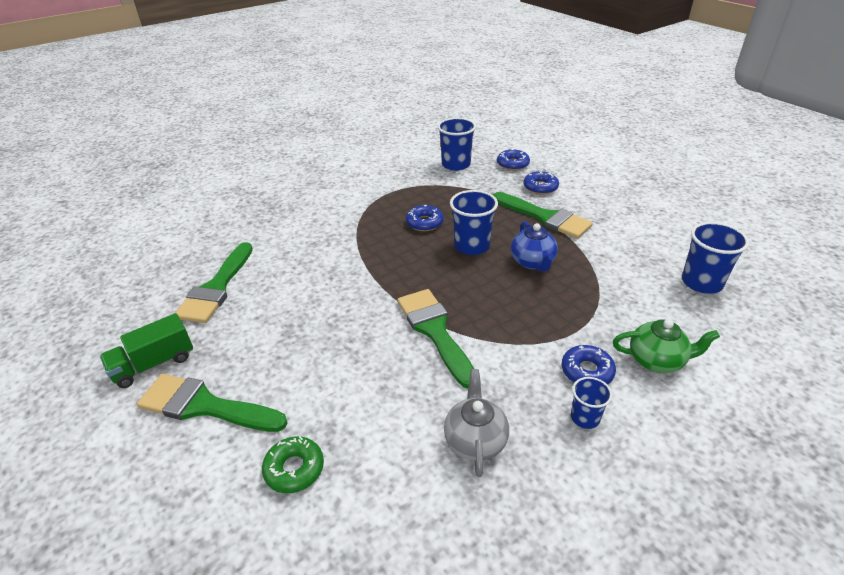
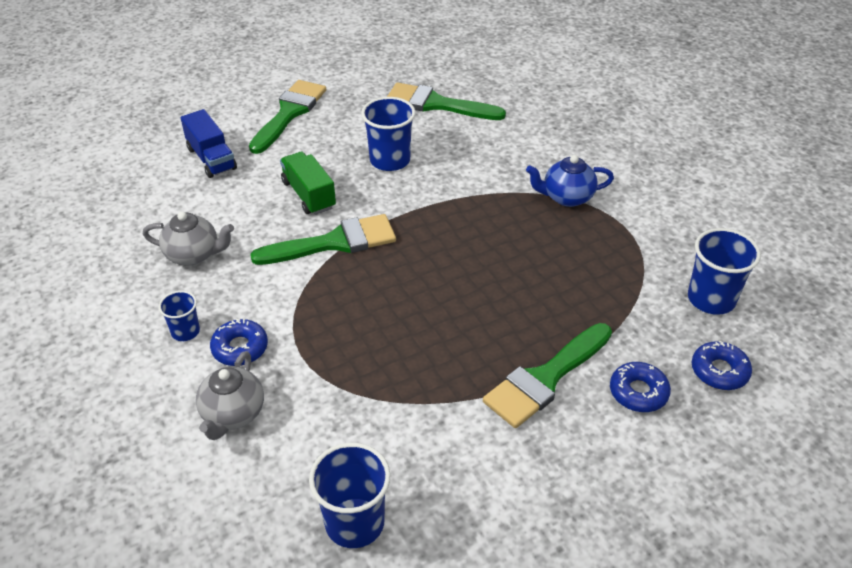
camera: 95 degrees right, 5 degrees up
(154, 364) = (344, 84): green truck -> green truck (309, 195)
(294, 469) = (211, 159): green donut -> blue truck
(424, 223) = (540, 251): blue donut -> none
(472, 246) = (482, 289): blue cup -> blue cup (390, 160)
(532, 262) = (436, 342): blue teapot -> blue teapot (566, 197)
(657, 360) = (233, 414): green teapot -> grey teapot

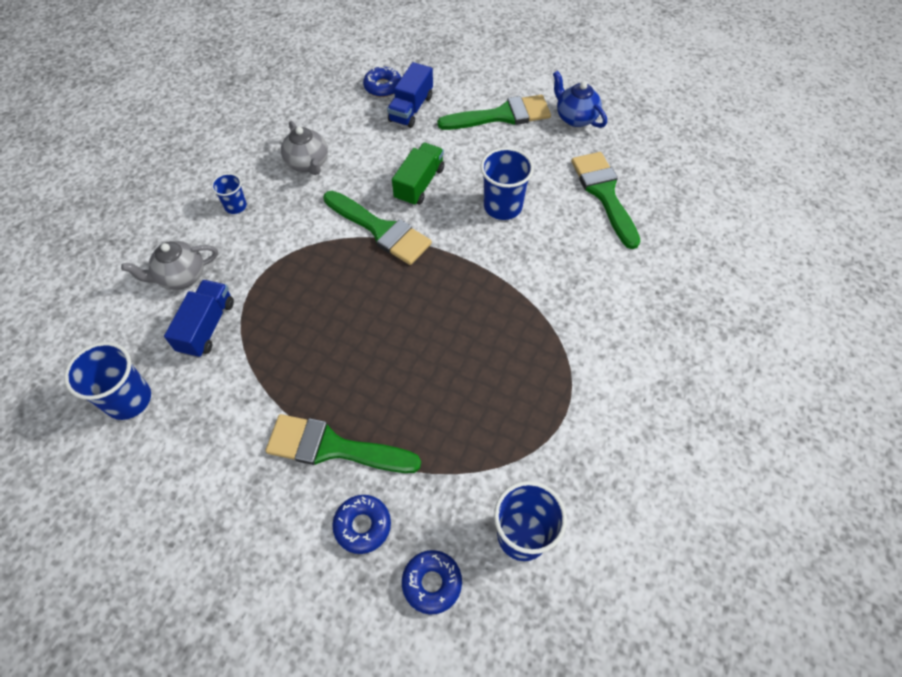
camera: 55 degrees right, 15 degrees up
(240, 348) = (240, 243): blue donut -> blue donut (383, 87)
(322, 417) = (207, 326): none -> blue truck
(566, 197) = (565, 351): blue teapot -> blue teapot (575, 117)

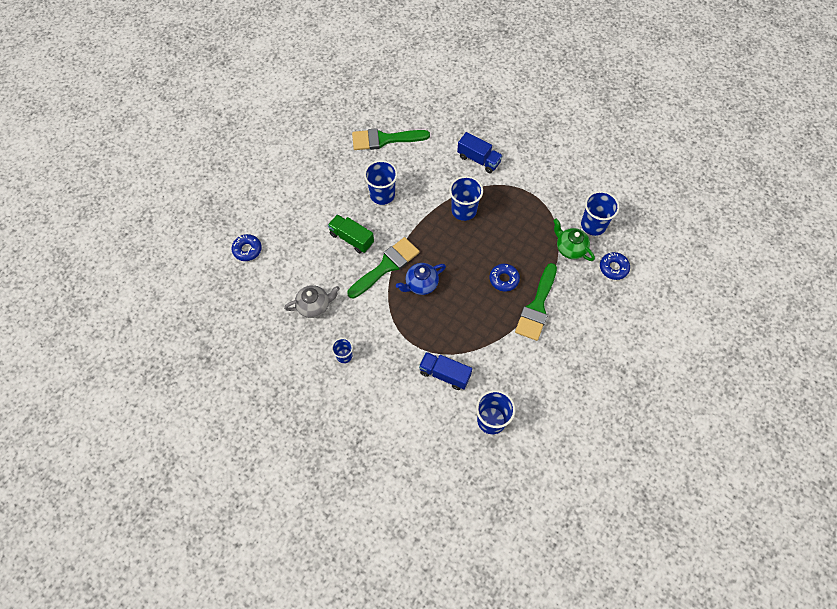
camera: 80 degrees left, 5 degrees up
(181, 276) = (400, 391): grey teapot -> none
(362, 525) = (582, 296): blue donut -> blue donut (504, 279)
(411, 108) = (277, 234): blue truck -> blue truck (478, 159)
(460, 494) = (570, 248): none -> green teapot
(501, 314) = (464, 210): none -> blue cup
(502, 115) = (300, 180): green brush -> none
(575, 117) = (314, 139): blue teapot -> blue teapot (421, 284)

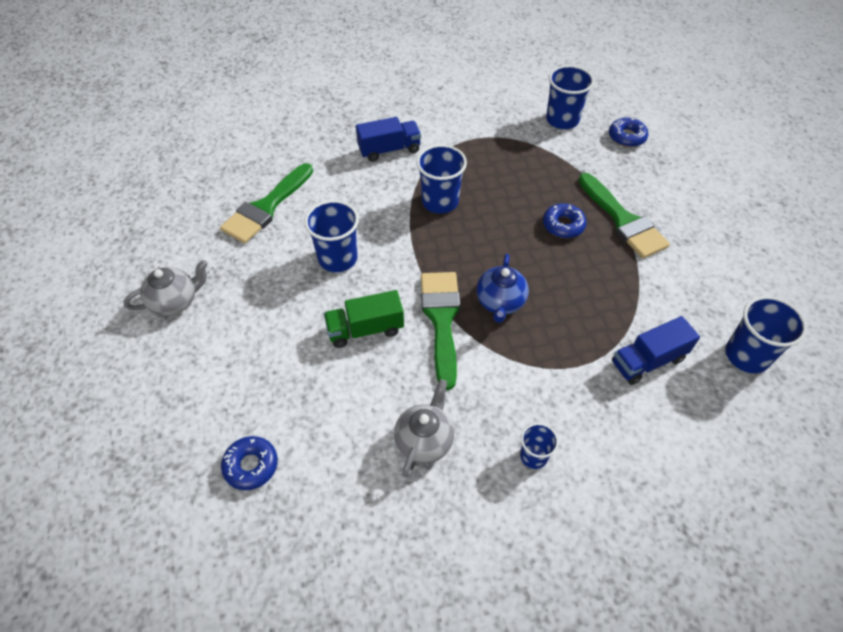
camera: 50 degrees left, 10 degrees down
(298, 152) = (175, 301): none -> grey teapot
(570, 248) = (573, 152): green teapot -> none

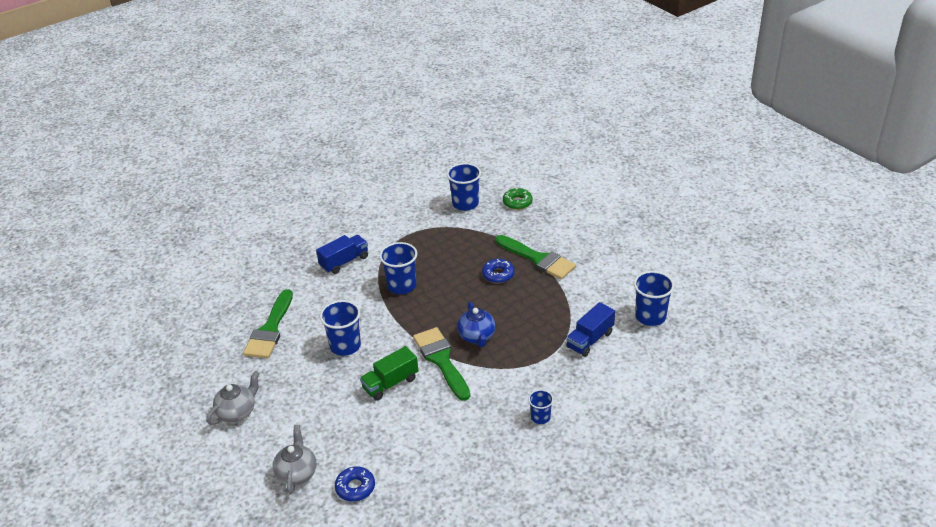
camera: 20 degrees left, 15 degrees down
(424, 440) = (465, 433): grey teapot -> grey teapot (297, 473)
(626, 137) = (517, 202): blue donut -> green donut

